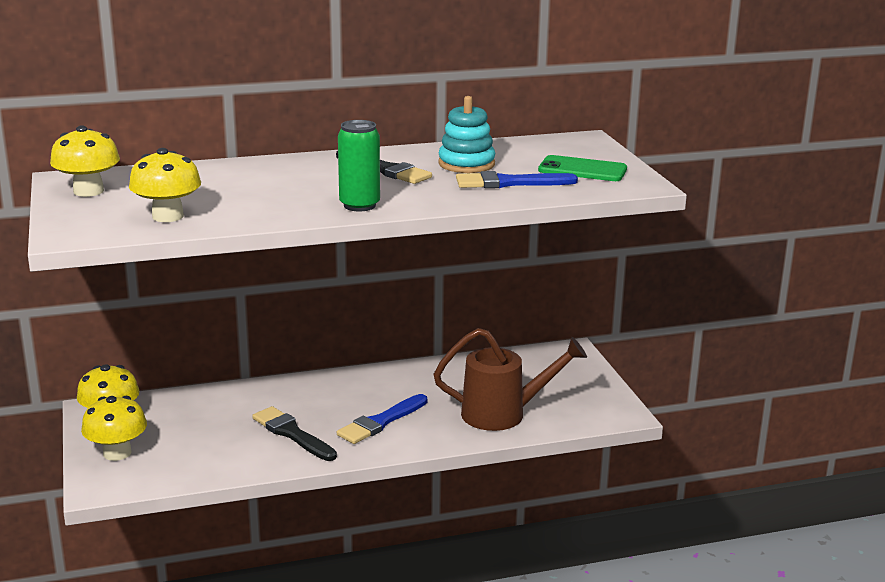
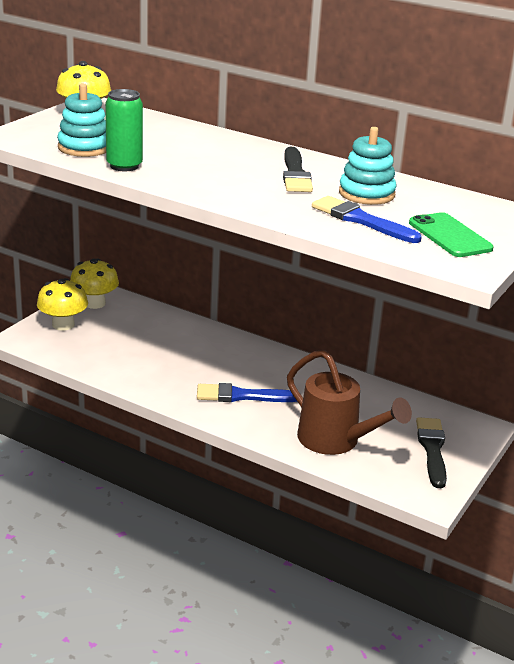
camera: 45 degrees right, 5 degrees up
(168, 216) = (84, 147): yellow mushroom -> turquoise stacking toy
(292, 434) = (174, 371): black brush -> black brush (432, 449)
(359, 205) = (211, 190): green can -> green can (124, 166)

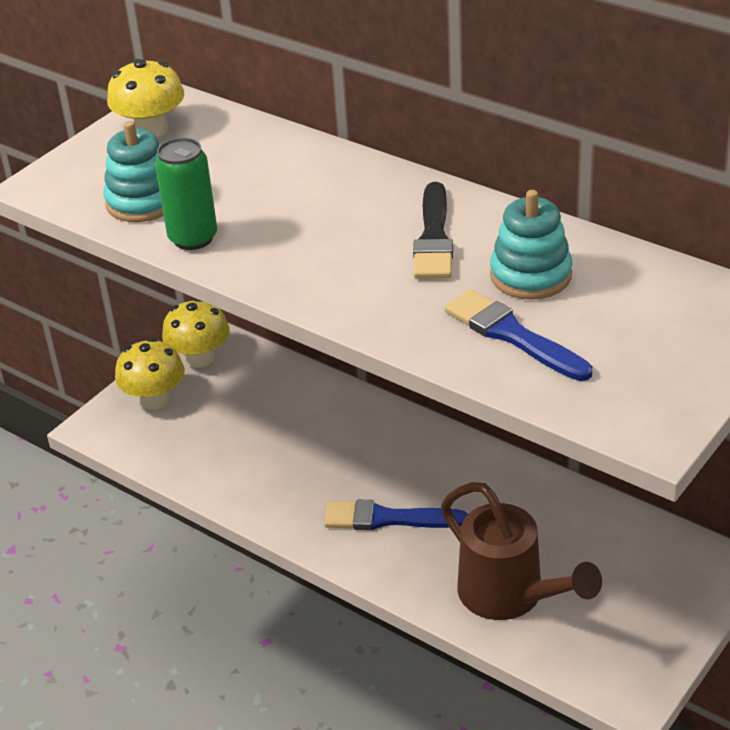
camera: 10 degrees right, 10 degrees up
(432, 449) = (645, 608): black brush -> none
(449, 236) = (637, 362): green phone -> none

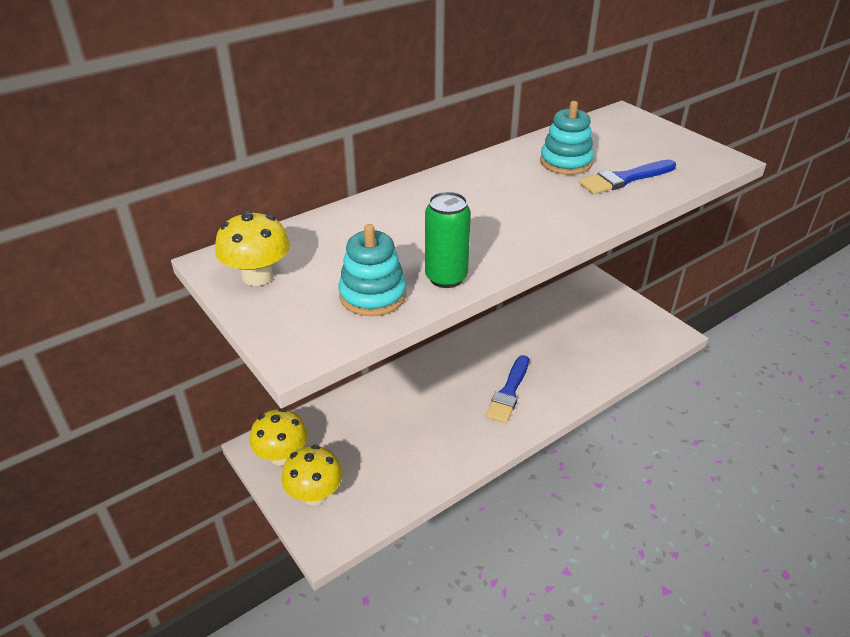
camera: 75 degrees left, 0 degrees up
(433, 237) = (506, 184): black brush -> none
(509, 596) = (592, 357): brown watering can -> none

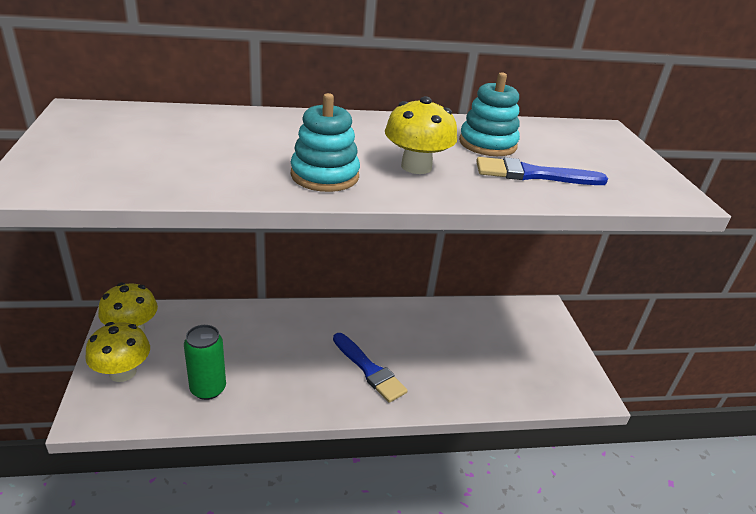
camera: 25 degrees right, 5 degrees down
(258, 276) = (91, 128): yellow mushroom -> yellow mushroom (416, 166)
(373, 295) = (152, 172): turquoise stacking toy -> turquoise stacking toy (324, 175)
(446, 277) = (235, 184): green can -> green can (208, 389)
(509, 392) = (369, 369): blue brush -> blue brush turned 90 degrees counterclockwise

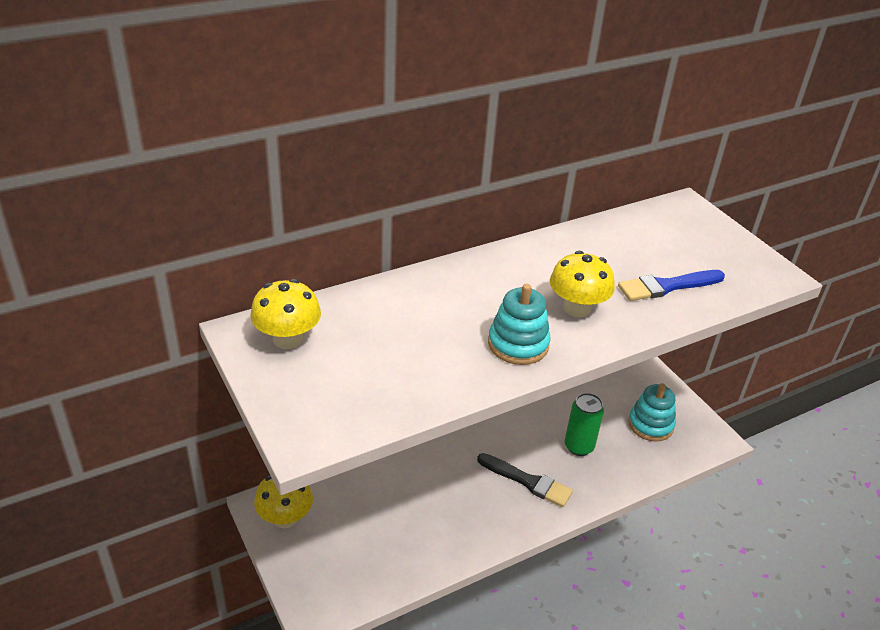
camera: 20 degrees left, 5 degrees up
(122, 372) = (311, 563): yellow mushroom -> yellow mushroom (287, 339)
(208, 389) = (401, 551): green can -> green can (579, 446)
(369, 369) = (527, 481): blue brush -> black brush
(487, 144) = (610, 259): turquoise stacking toy -> turquoise stacking toy (650, 424)

